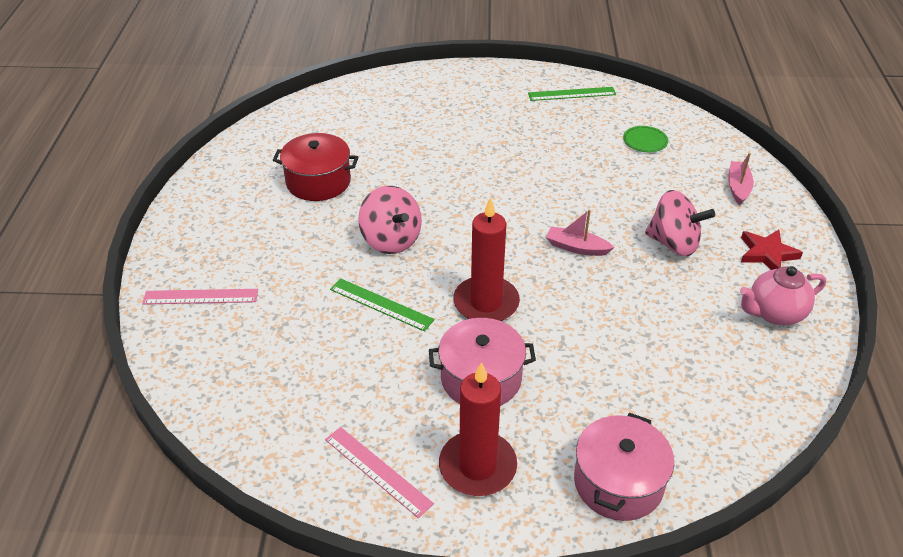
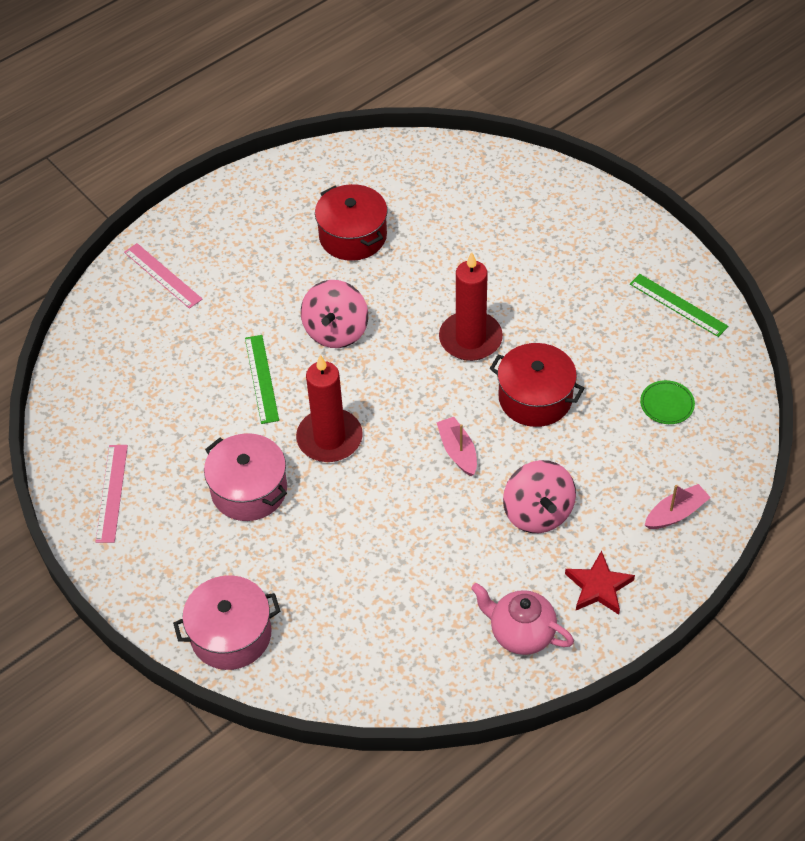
camera: 50 degrees right, 10 degrees up
(477, 466) = (167, 544): red candle -> red candle (470, 339)
(573, 188) = (535, 398): none -> red pot

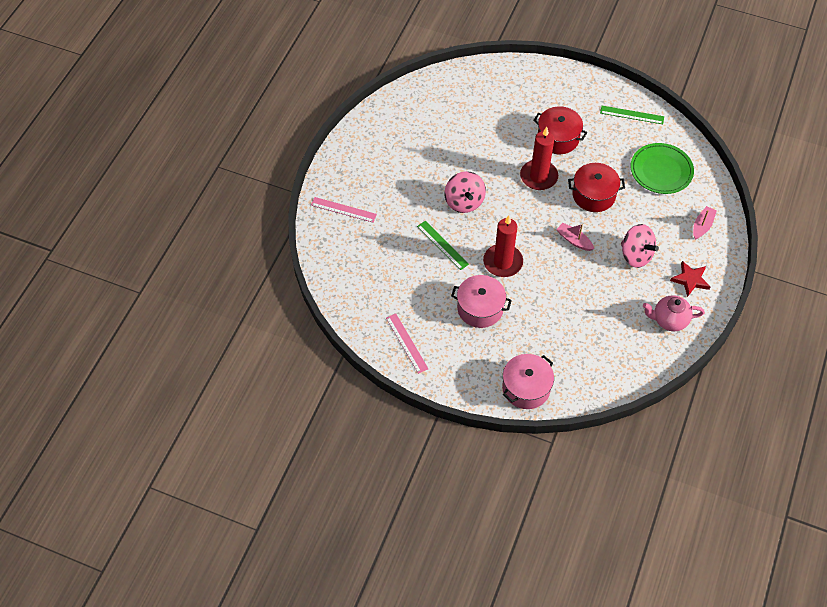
camera: 30 degrees left, 5 degrees up
(353, 236) = (435, 144): red pot -> red pot (558, 138)
(667, 404) = (661, 171): green plate -> green plate, size x2.02

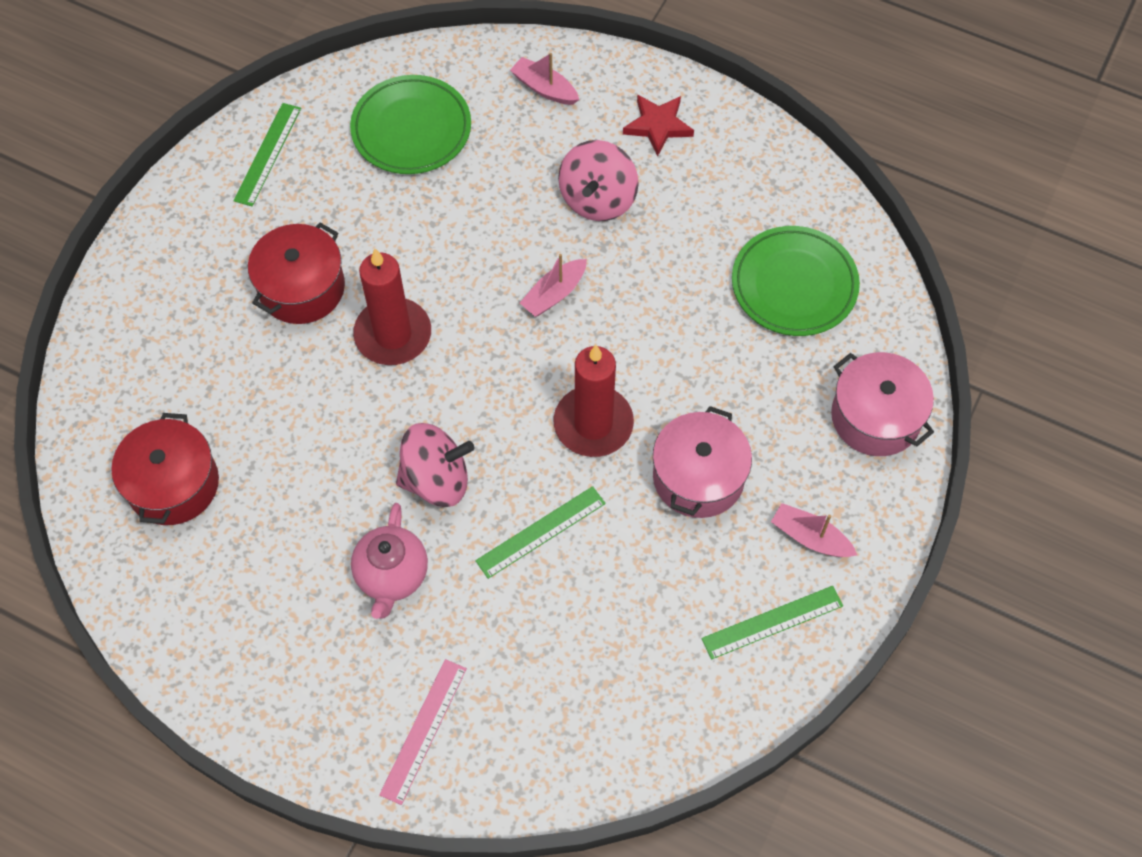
camera: 85 degrees left, 5 degrees up
(406, 343) = (772, 622): pink ruler -> green ruler
(453, 358) = (810, 537): none -> pink boat
(593, 195) = (452, 246): red pot -> red pot (173, 484)
(600, 348) = (794, 285): none -> green plate
(636, 255) = (597, 199): pink spinning top -> pink spinning top turned 150 degrees clockwise
(669, 320) = (740, 171): pink teapot -> pink teapot (392, 576)

